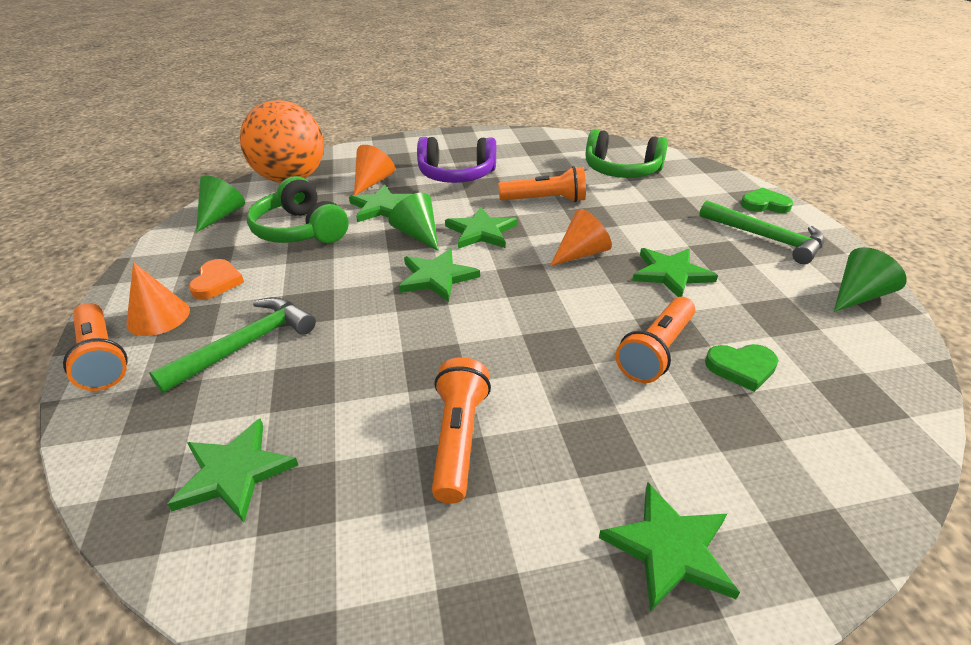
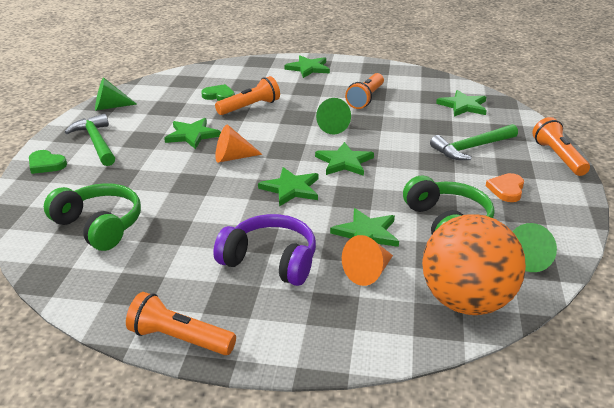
camera: 160 degrees left, 5 degrees down
(158, 317) = (537, 173): orange cone -> none
(418, 235) = (344, 197): green cone -> green cone (330, 127)
(545, 200) = (211, 207): orange flashlight -> orange flashlight (180, 339)

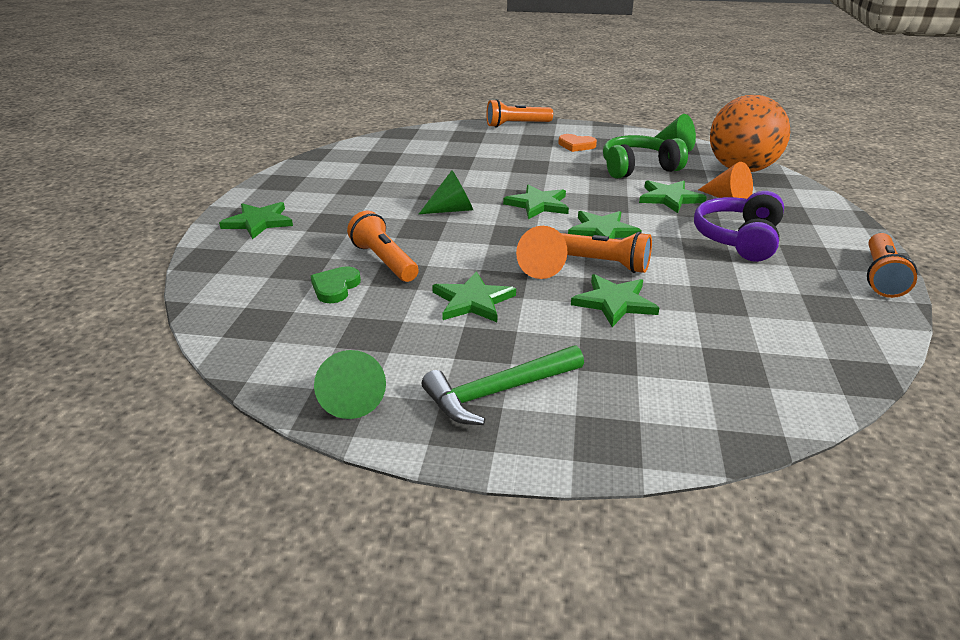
camera: 90 degrees left, 0 degrees up
(46, 164) = (585, 438): green heart -> none
(99, 226) = (735, 350): green headphones -> none
(366, 98) = (376, 190): orange flashlight -> orange flashlight (602, 263)
(463, 106) = (408, 147): green star -> green star (614, 302)
(471, 148) = (502, 151): green hammer -> none

